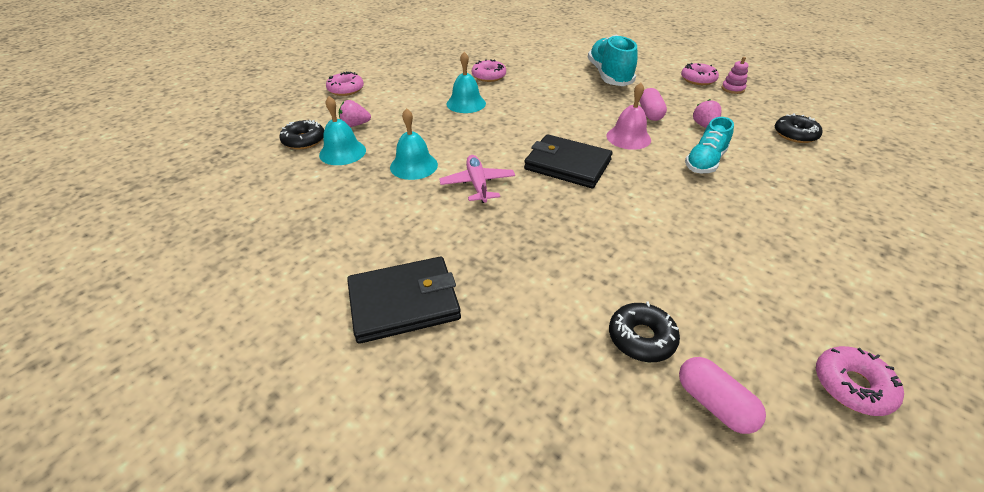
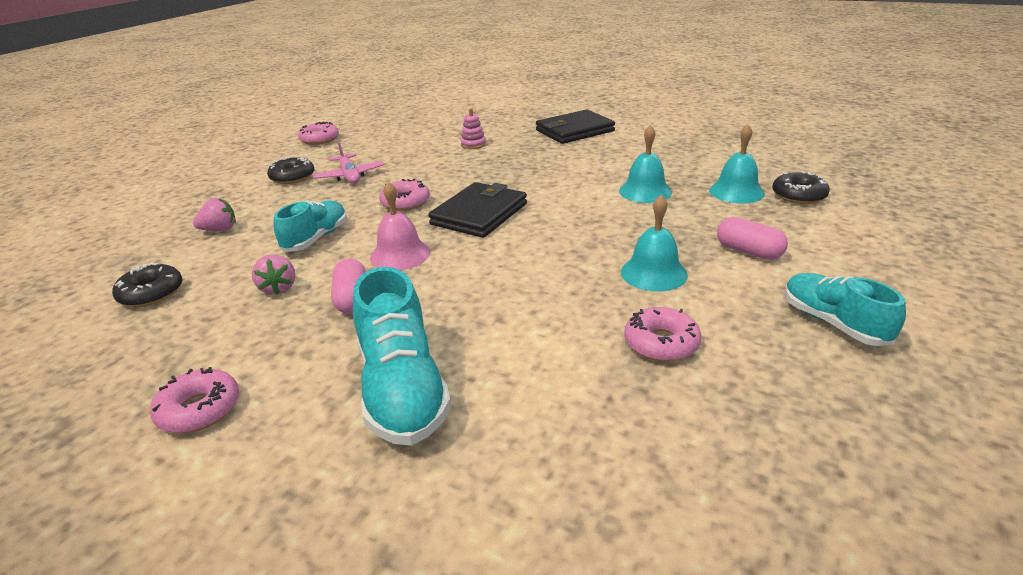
camera: 170 degrees right, 10 degrees down
(346, 89) = (877, 269): pink donut -> pink donut (405, 202)
(355, 125) = (770, 219): pink strawberry -> pink strawberry (220, 230)
(405, 73) = (833, 323): none -> turquoise shoe
(477, 184) = (567, 186): pink plane -> pink plane (350, 176)
(567, 165) = (479, 214): black wallet -> black wallet turned 75 degrees counterclockwise
(641, 338) = (428, 138): black donut -> black donut (292, 177)
(714, 403) = (397, 128): pink capsule -> pink capsule (748, 252)
(732, 89) = (147, 388): pink stacking toy -> pink stacking toy (473, 145)

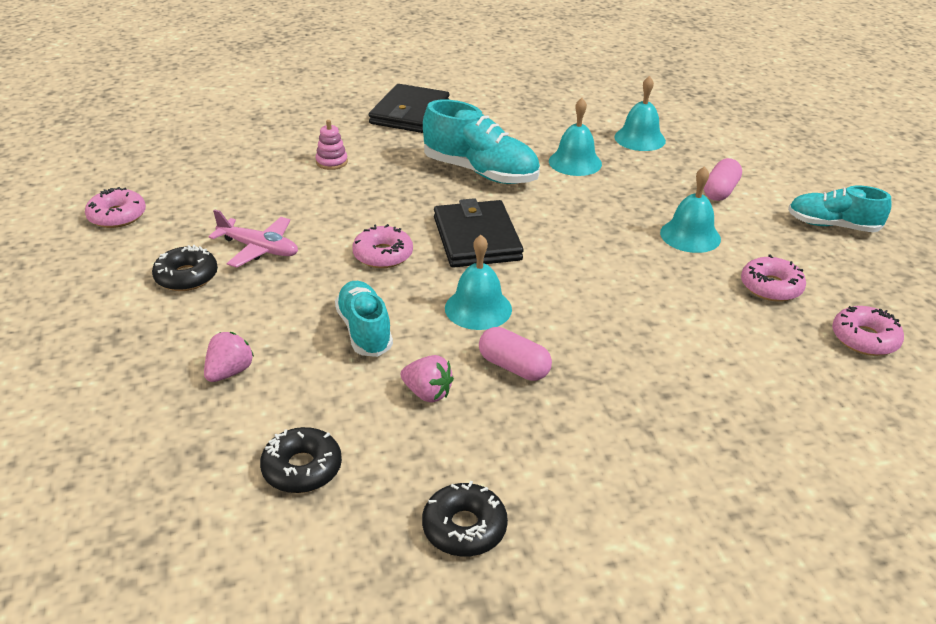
camera: 45 degrees left, 5 degrees up
(199, 409) = (568, 516): pink donut -> pink donut (864, 339)
(400, 254) = (478, 308): pink bell -> turquoise bell
(402, 389) = (678, 409): turquoise shoe -> turquoise shoe (480, 172)
(748, 252) = (720, 191): pink capsule -> pink capsule turned 60 degrees counterclockwise
(798, 195) = (684, 128): black donut -> black donut (464, 528)

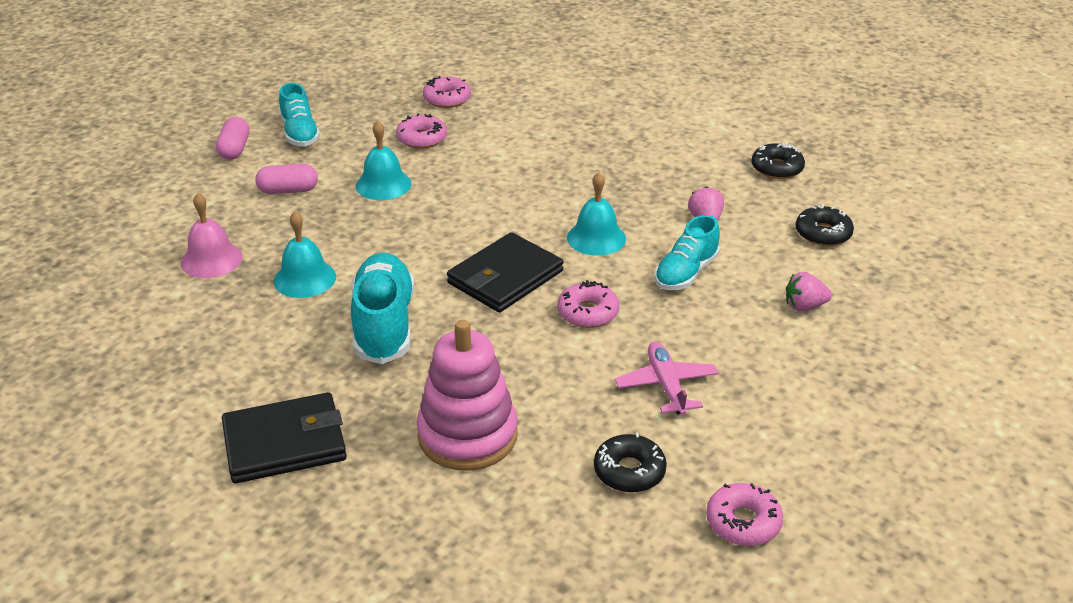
camera: 125 degrees left, 0 degrees up
(186, 277) = (753, 400): black donut -> black donut (629, 471)
(331, 162) = (467, 435): pink stacking toy -> pink stacking toy, size x2.34
(514, 367) = (637, 200): pink capsule -> pink capsule (234, 149)
(640, 139) = (211, 259): turquoise bell -> pink bell

